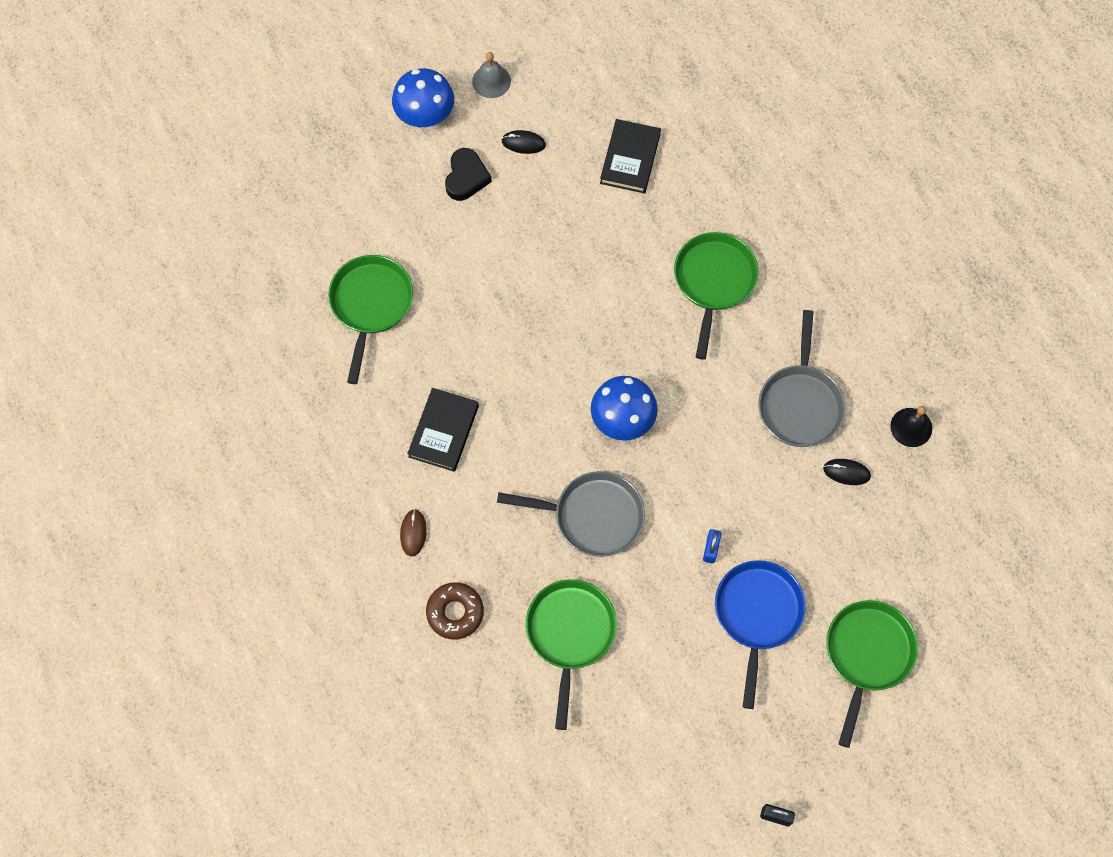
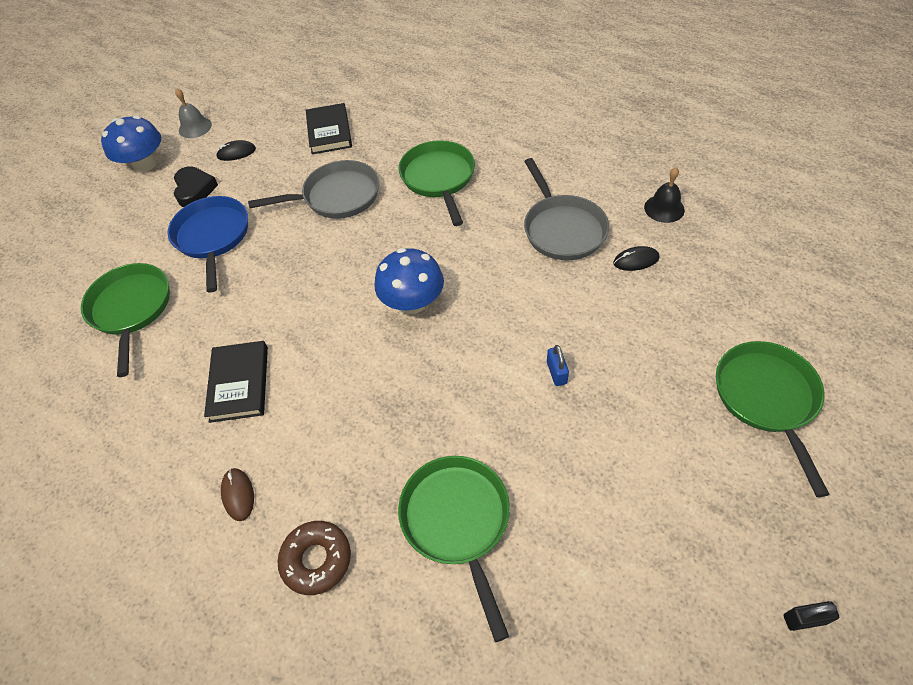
camera: 20 degrees left, 15 degrees down
(592, 516) = (424, 394): grey pan -> grey pan (336, 196)
(757, 615) = (638, 411): blue pan -> blue pan (213, 237)

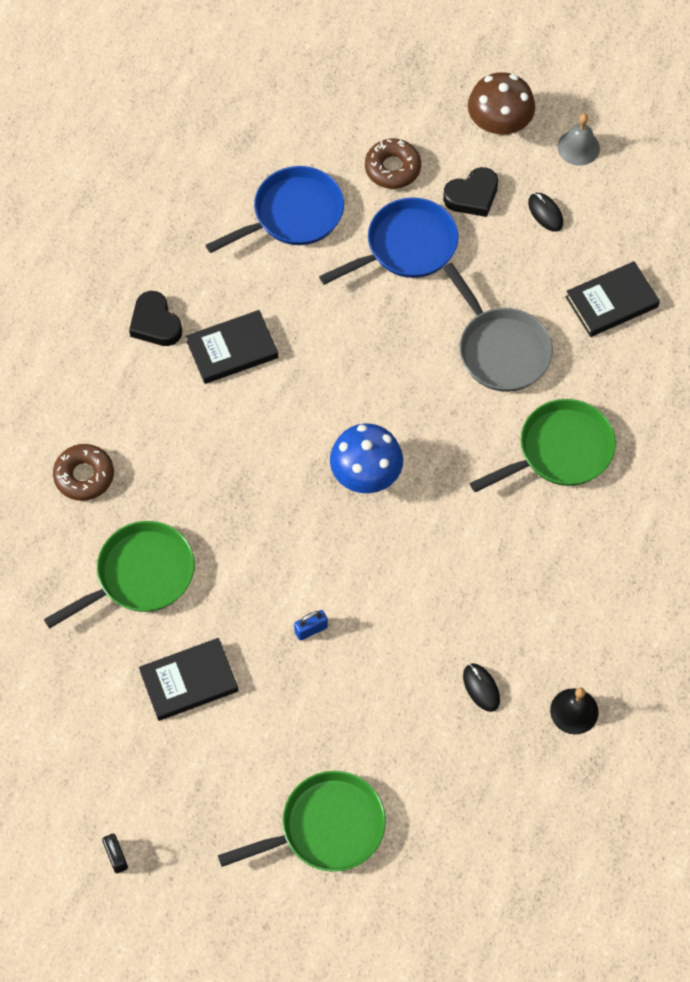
camera: 70 degrees right, 10 degrees up
(131, 309) = (292, 215): green pan -> blue pan
(136, 233) = (392, 168): none -> brown donut
(145, 164) = (499, 124): blue mushroom -> brown mushroom
(173, 448) = (155, 323): none -> black heart
(238, 495) = (125, 394): brown mouse -> none
(562, 229) = (511, 603): grey pan -> none
(593, 494) = (189, 681): none -> black book

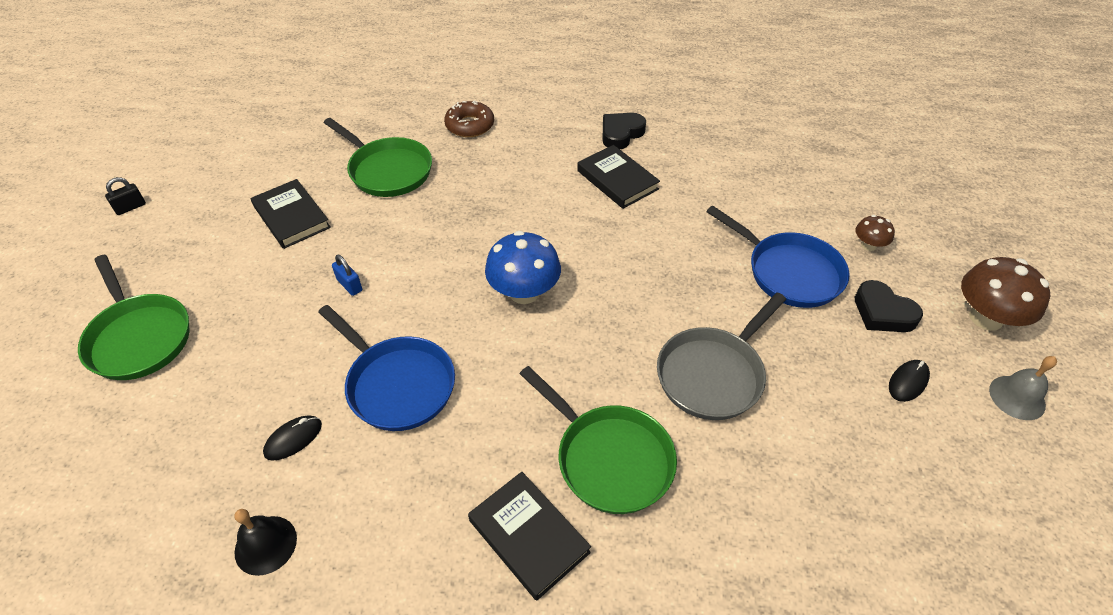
camera: 75 degrees right, 15 degrees down
(292, 215) = (772, 189): blue pan -> blue pan (397, 384)
(392, 168) = (868, 245): brown donut -> brown mushroom
(611, 302) = (834, 475): black book -> black book (528, 536)

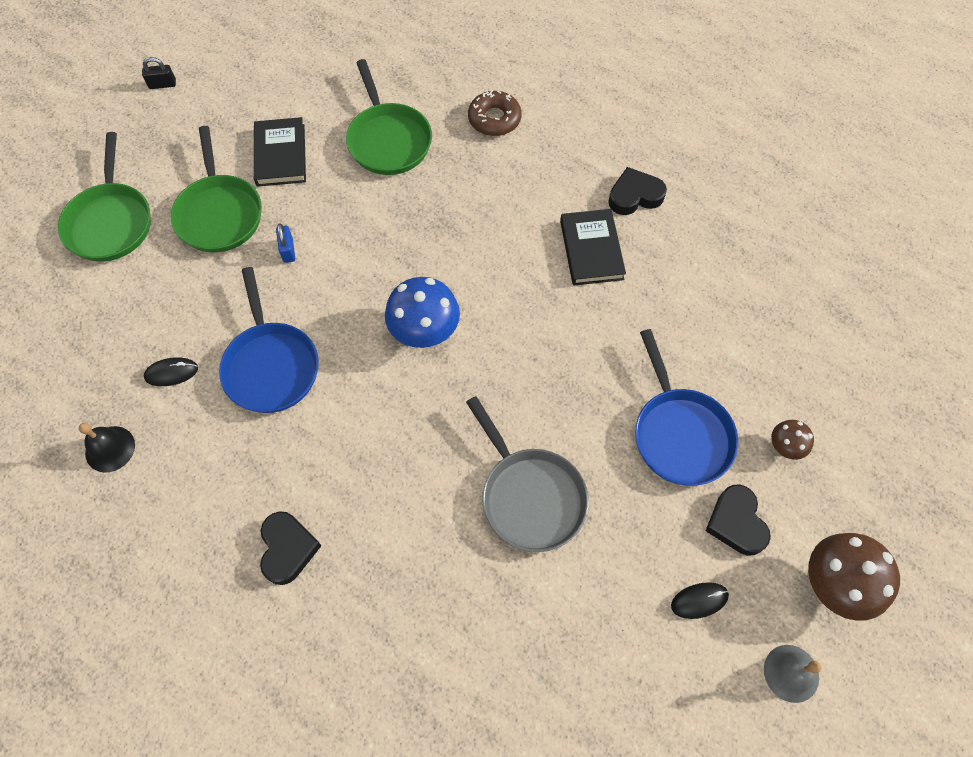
camera: 30 degrees right, 15 degrees up
(528, 536) = (288, 549): black book -> black heart
(609, 458) = (389, 521): green pan -> green pan (219, 213)
(713, 374) = (529, 496): grey pan -> grey pan turned 105 degrees counterclockwise

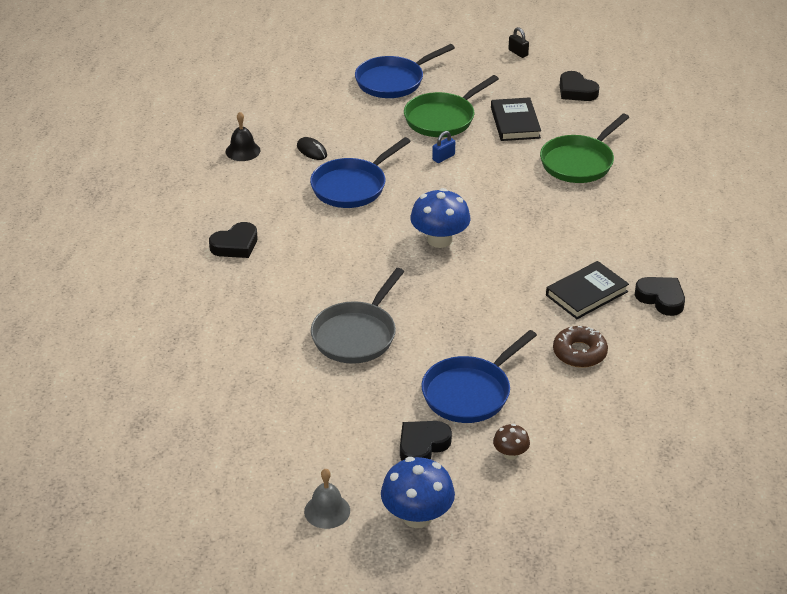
camera: 60 degrees right, 25 degrees down
(110, 222) = (393, 81): green pan -> blue pan
(271, 76) = (576, 91): none -> black heart
(280, 155) = (515, 123): black book -> black book turned 60 degrees counterclockwise
(494, 119) = (654, 203): brown donut -> brown donut (579, 353)
(699, 600) = (345, 445): black mouse -> none
(836, 583) = (417, 516): brown mushroom -> blue mushroom

